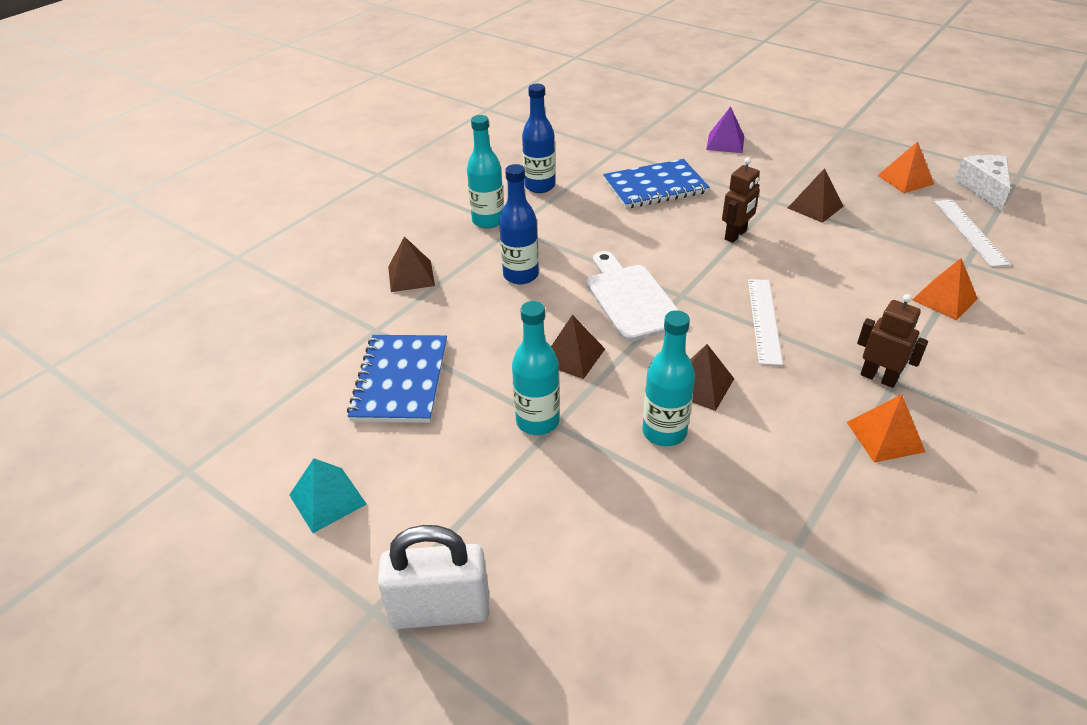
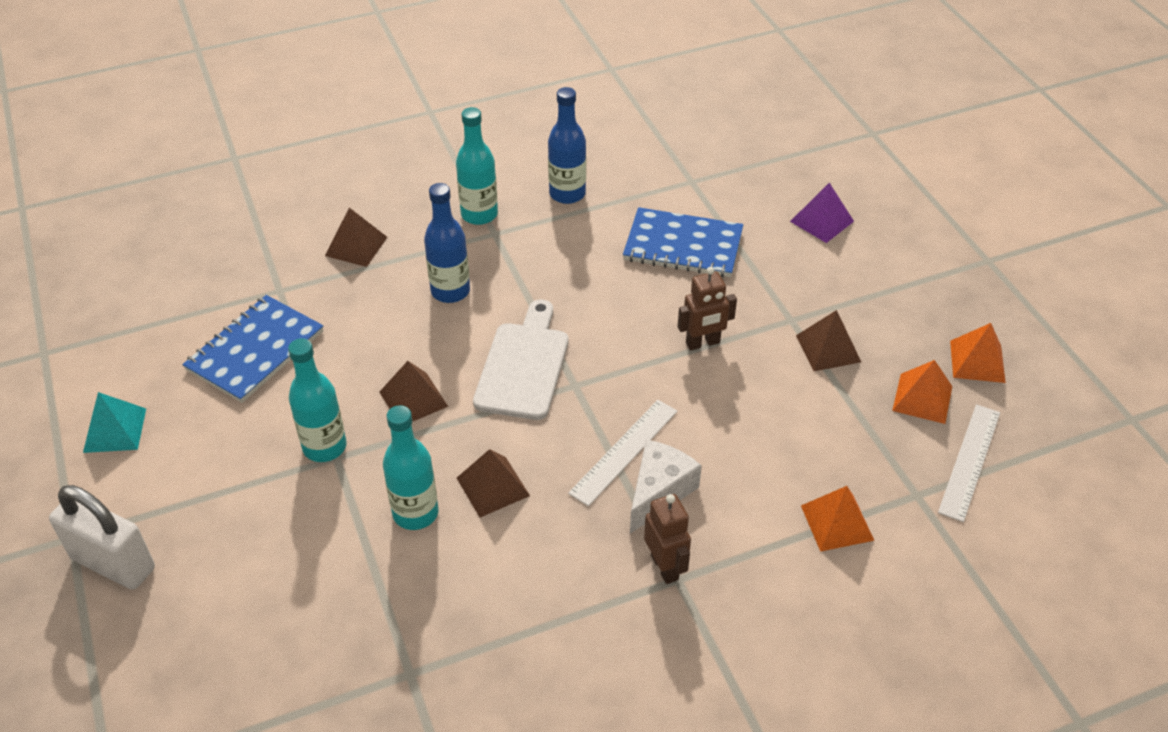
camera: 30 degrees right, 5 degrees up
(885, 436) = (601, 625): orange pyramid -> orange pyramid (922, 398)
(983, 189) = (1059, 416): white cheese -> white cheese (659, 492)

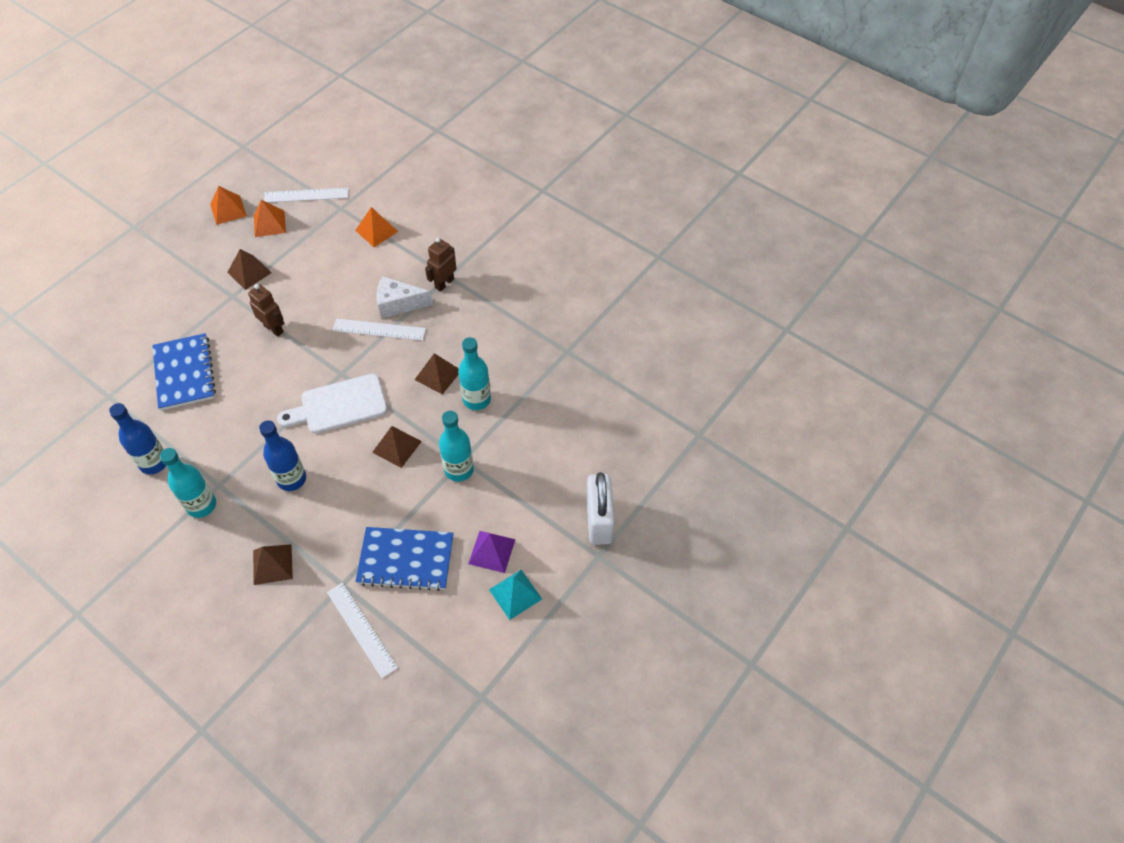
camera: 120 degrees left, 10 degrees up
(214, 288) = (361, 629): none -> white ruler
(821, 221) = (127, 312): purple pyramid -> purple pyramid (492, 551)

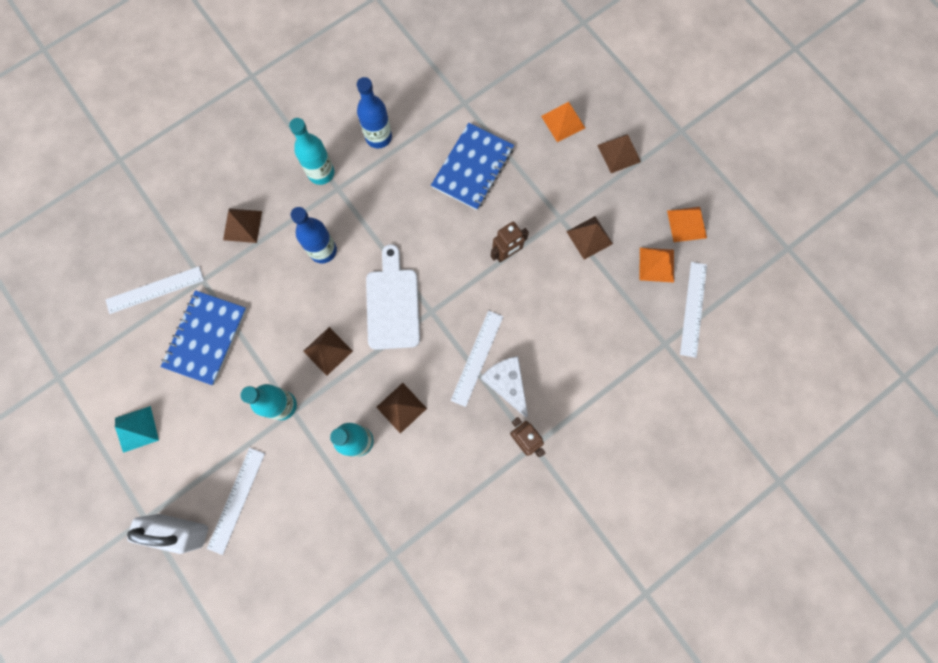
camera: 105 degrees right, 20 degrees up
(160, 265) = (619, 153): none -> brown pyramid
(184, 373) = (473, 168): blue notebook -> blue notebook turned 60 degrees counterclockwise
(376, 231) = (620, 378): orange pyramid -> orange pyramid (563, 122)
(398, 304) = (507, 384): white cheese -> white cheese turned 45 degrees counterclockwise
(492, 551) = (186, 417): purple pyramid -> none
(557, 482) = (236, 500): none -> white ruler

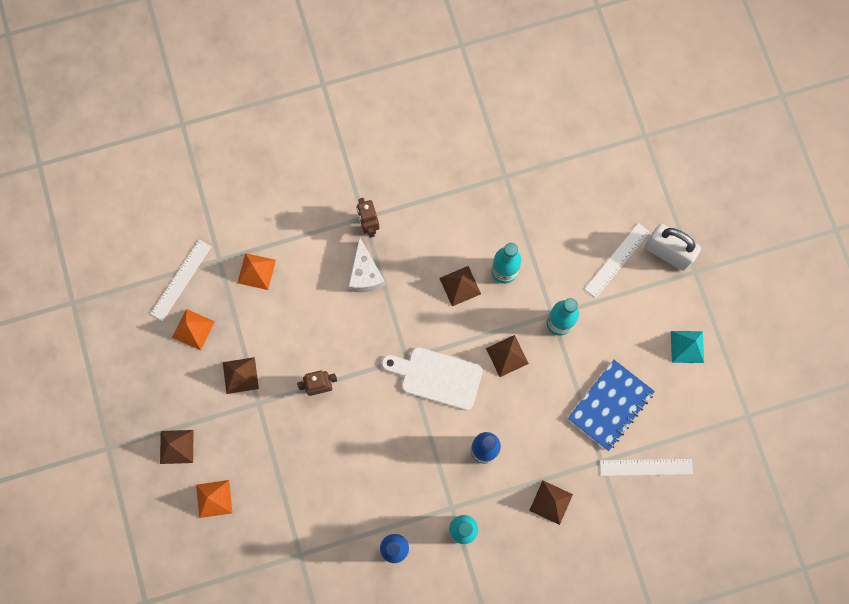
camera: 160 degrees left, 0 degrees up
(393, 304) = (437, 377): white cutting board -> white cutting board turned 90 degrees clockwise
(473, 168) = (318, 482): blue notebook -> none
(477, 358) = (381, 304): white ruler -> none
(687, 224) = (148, 356): orange pyramid -> orange pyramid (256, 271)

